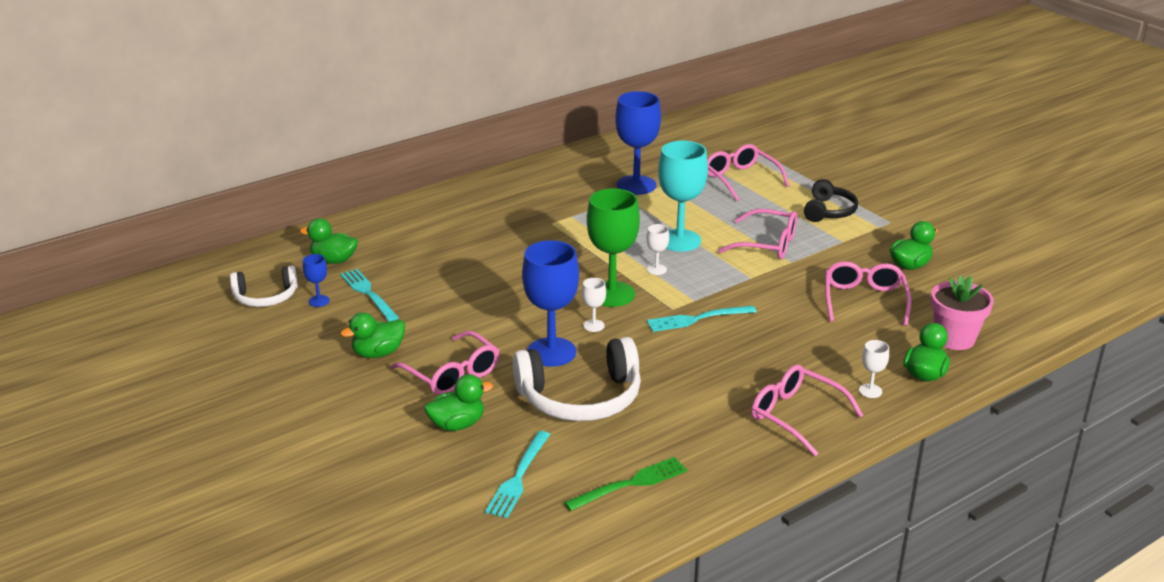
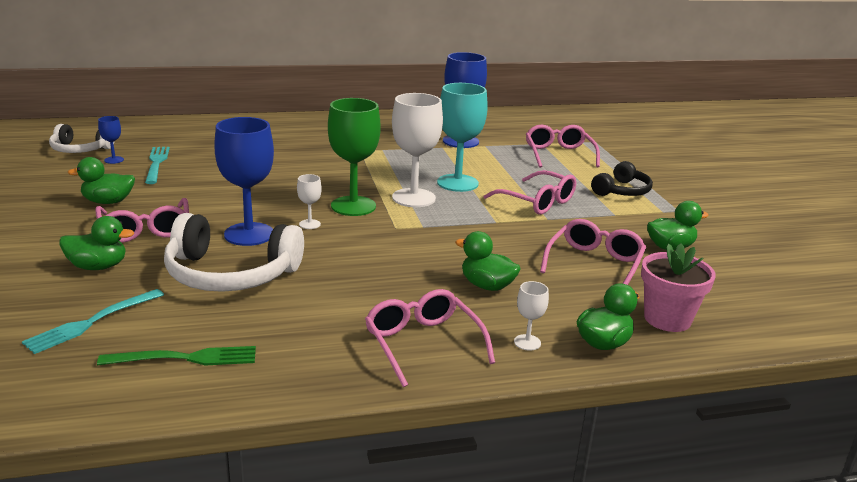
camera: 20 degrees right, 5 degrees down
(333, 260) = (161, 139): green duck -> green duck (487, 286)
(656, 269) = (413, 198): white goblet -> white goblet, size x2.22
(697, 319) = (410, 241): turquoise fork -> none

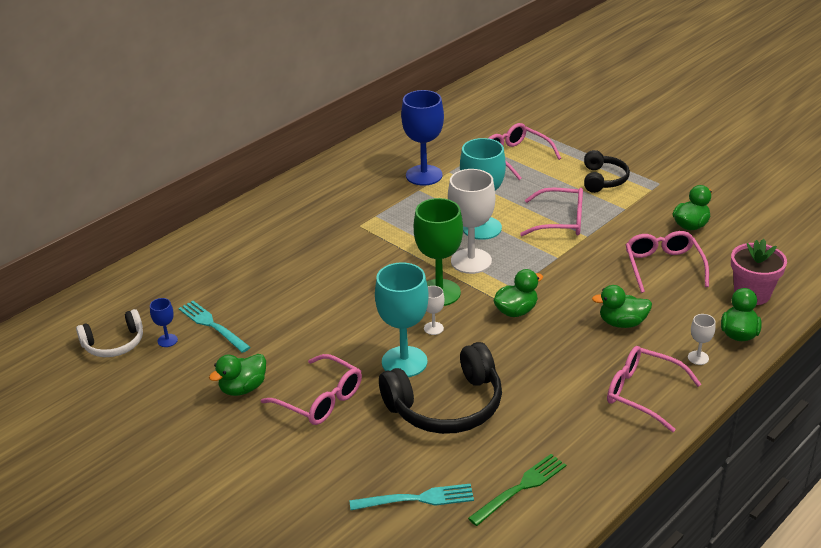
camera: 30 degrees left, 10 degrees up
(91, 322) = (417, 499): turquoise fork -> turquoise fork turned 105 degrees counterclockwise
(98, 266) = (342, 452): green duck -> green duck (516, 311)
(230, 274) = (446, 405): white headphones -> black headphones
(249, 234) = (404, 362): blue goblet -> turquoise goblet

